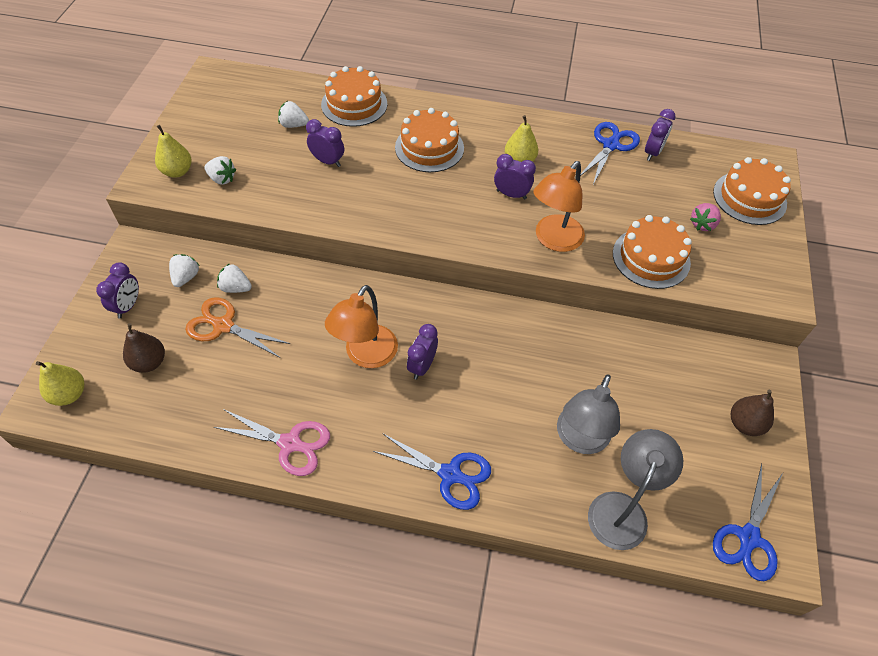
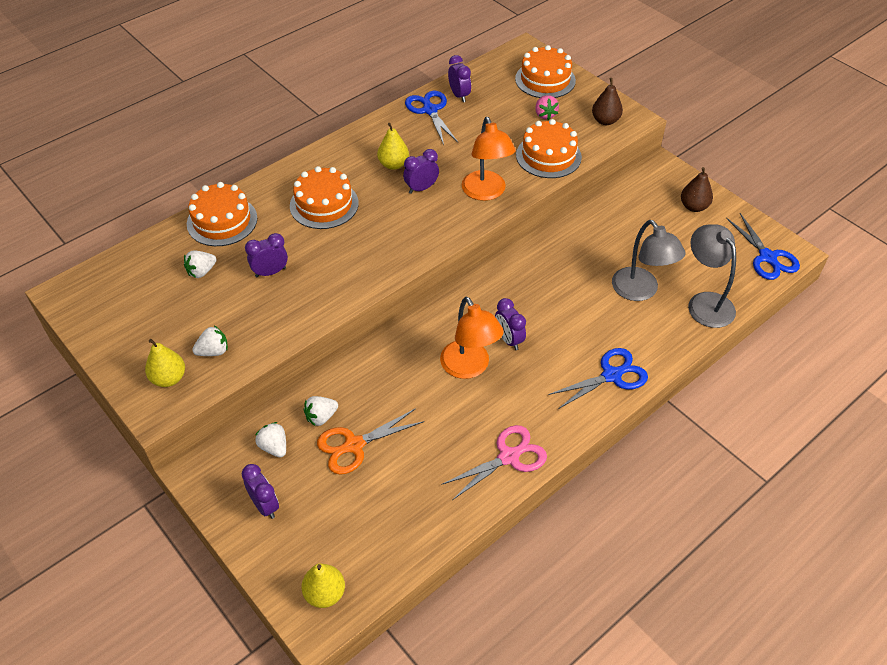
camera: 50 degrees left, 5 degrees down
(149, 362) = (344, 517): brown pear -> brown pear (605, 121)

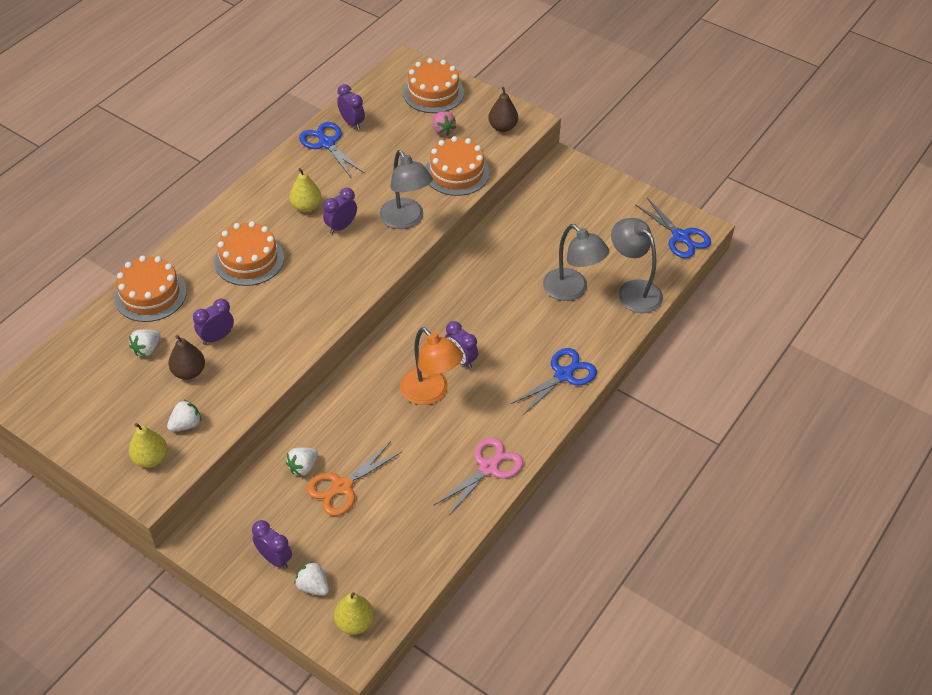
camera: 15 degrees left, 0 degrees up
(274, 447) = (266, 504): white strawberry -> white strawberry (313, 586)
(486, 192) = (406, 220): orange lamp -> grey lamp
(693, 206) = (603, 198): brown pear -> brown pear (189, 372)

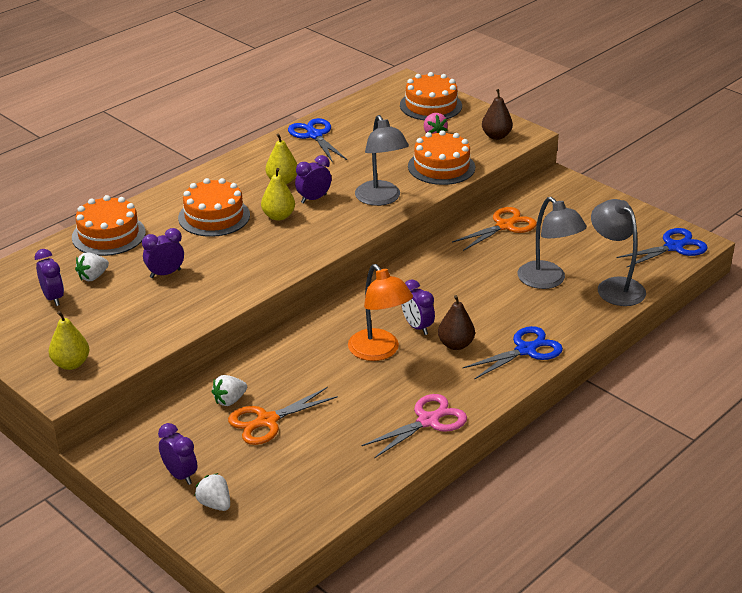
camera: 10 degrees right, 15 degrees down
(186, 424) = (115, 340): white strawberry -> none
(189, 372) = (129, 298): brown pear -> brown pear (455, 344)
(352, 123) = (343, 122): purple clock -> purple clock (53, 298)
(354, 623) = (252, 541): yellow pear -> yellow pear (278, 216)
(522, 227) = (504, 226): none -> orange scissors
(680, 237) = (673, 247): blue scissors -> blue scissors turned 90 degrees counterclockwise

